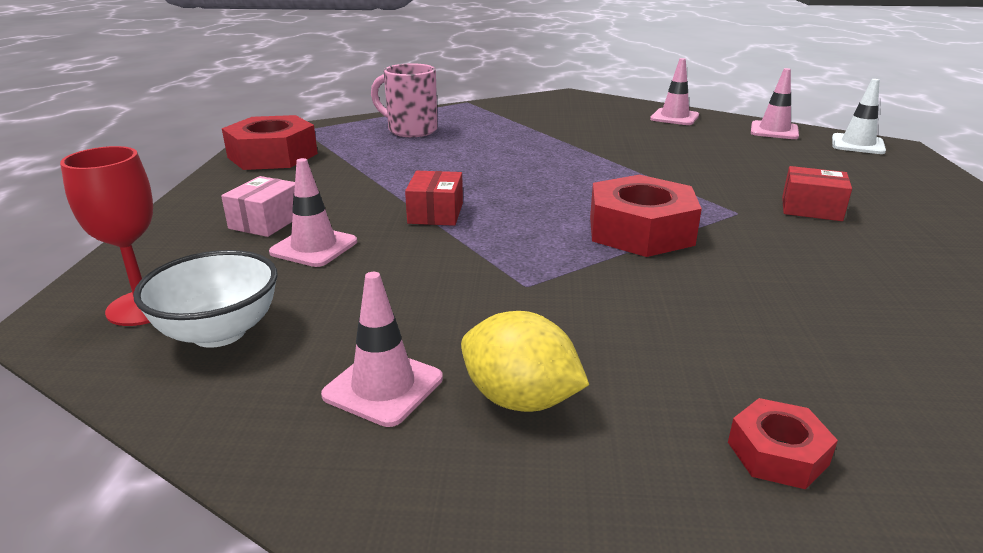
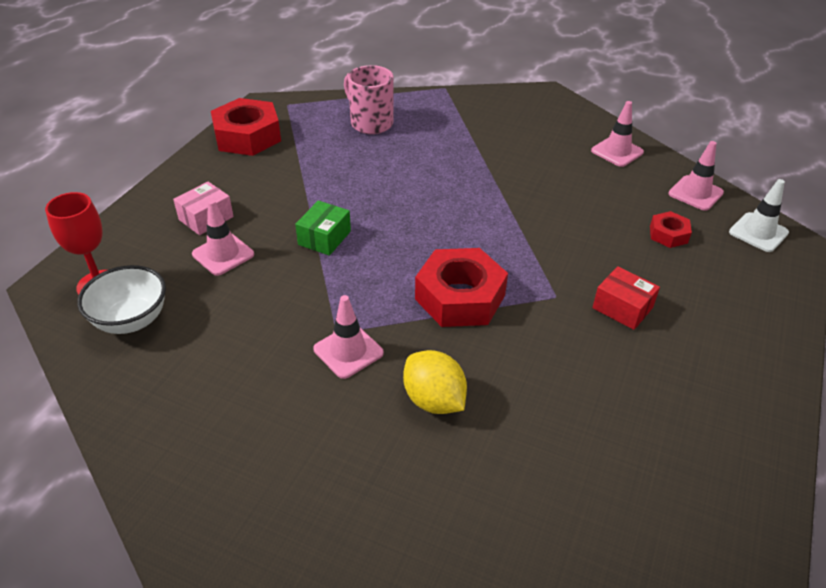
camera: 20 degrees right, 15 degrees up
(383, 387) = (198, 393): pink traffic cone -> pink traffic cone (348, 351)
(435, 213) = (324, 238): red box -> green box
(520, 399) = (266, 427): yellow lemon -> yellow lemon (434, 400)
(777, 453) = (381, 514): red nut -> red nut (668, 234)

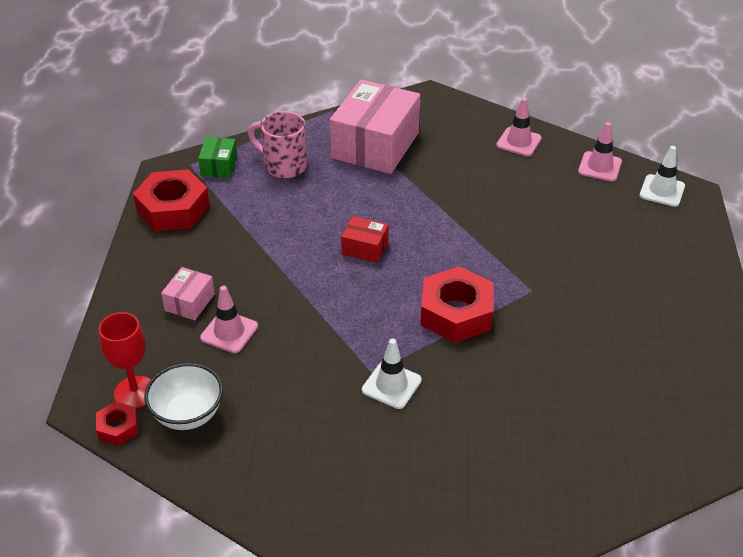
camera: 20 degrees left, 0 degrees up
(324, 238) = (310, 292): green box -> green box (219, 166)
(348, 351) = (391, 385): pink traffic cone -> white traffic cone
(434, 400) = (481, 403): yellow lemon -> none
(468, 124) = (375, 145): none -> pink box
(622, 308) = (587, 286): red box -> red box (365, 248)
(668, 234) = (594, 211): red nut -> red nut (118, 428)

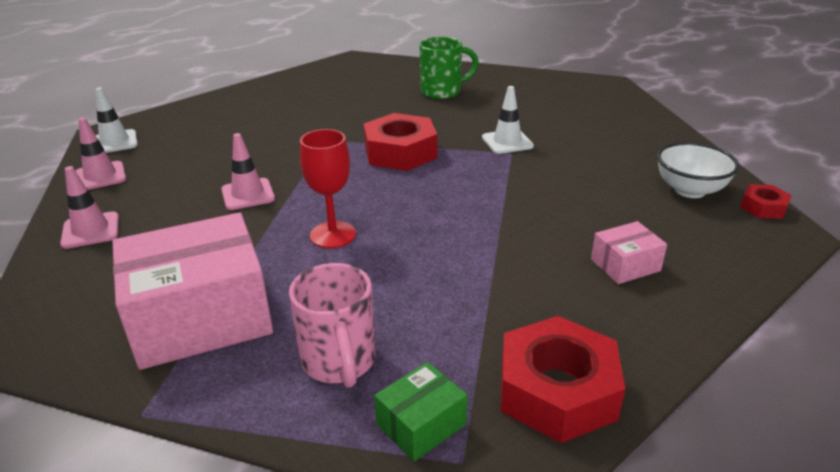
camera: 135 degrees left, 10 degrees down
(135, 392) = (734, 222): red goblet -> red goblet (333, 235)
(229, 332) = (604, 223): pink traffic cone -> pink traffic cone (248, 194)
(365, 248) = (394, 222): red box -> none
(554, 433) = (442, 92): none -> green mug

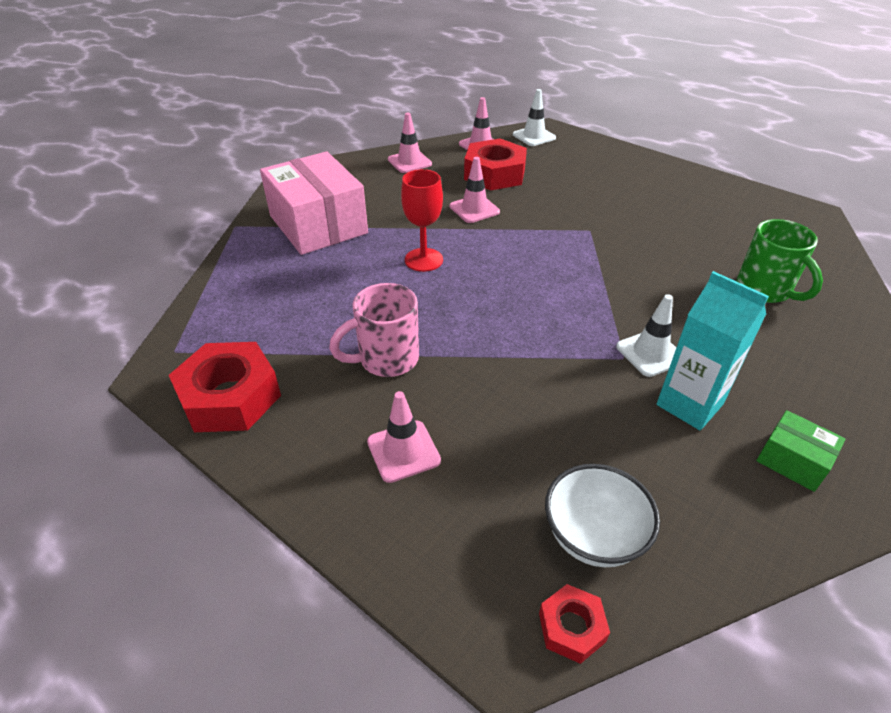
camera: 80 degrees right, 10 degrees up
(339, 362) = (271, 287): pink mug -> pink mug (386, 359)
(400, 152) = (584, 277): red nut -> red nut (494, 174)
(421, 424) = (208, 330): green box -> green box (792, 461)
(563, 138) = (689, 404): none -> turquoise carton
(625, 265) = (403, 451): pink box -> pink traffic cone

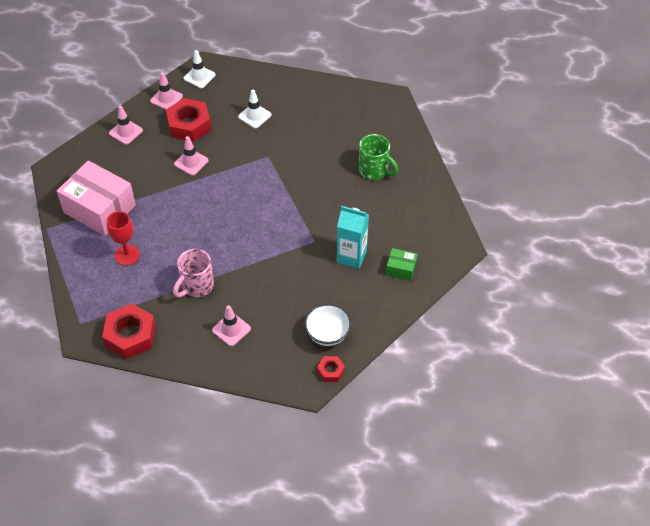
camera: 25 degrees left, 10 degrees up
(423, 260) = (181, 214): red goblet -> red goblet (127, 255)
(650, 353) = (326, 234): white traffic cone -> white traffic cone (254, 116)

